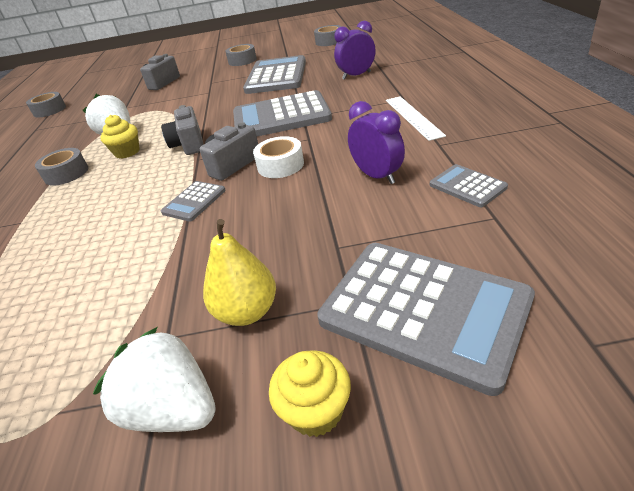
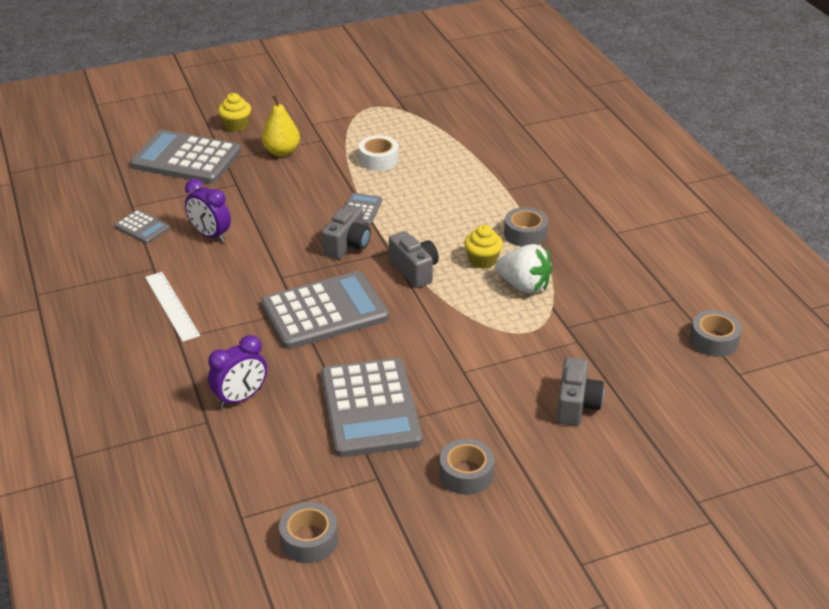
camera: 160 degrees right, 0 degrees up
(173, 409) = (300, 120): white strawberry -> none
(280, 165) = (299, 245): white tape -> white tape (378, 159)

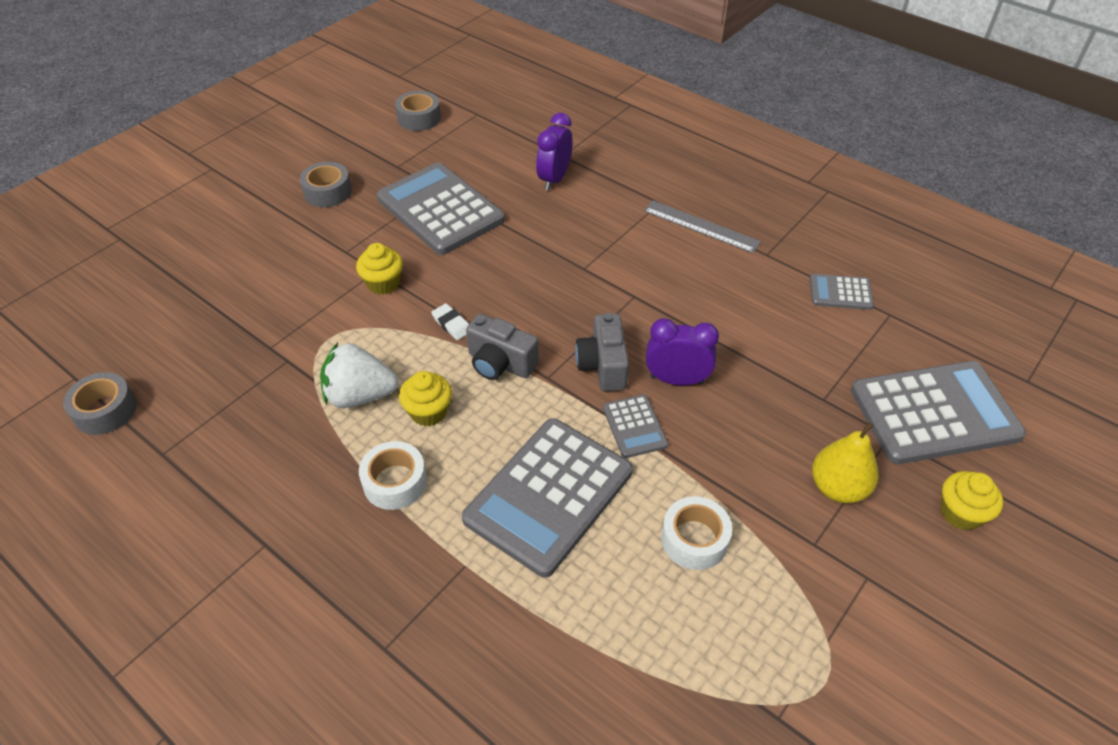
camera: 150 degrees right, 10 degrees up
(172, 306) = (701, 226): white ruler -> grey ruler
(210, 235) = (761, 314): purple clock -> purple clock (677, 380)
(324, 311) = (555, 277): grey calculator -> grey calculator (549, 495)
(430, 307) = (452, 324): none -> white eraser
(463, 358) = (383, 283): none -> yellow cupcake
(525, 234) = (395, 482): grey tape -> white tape
(576, 405) = (250, 279): grey camera -> none

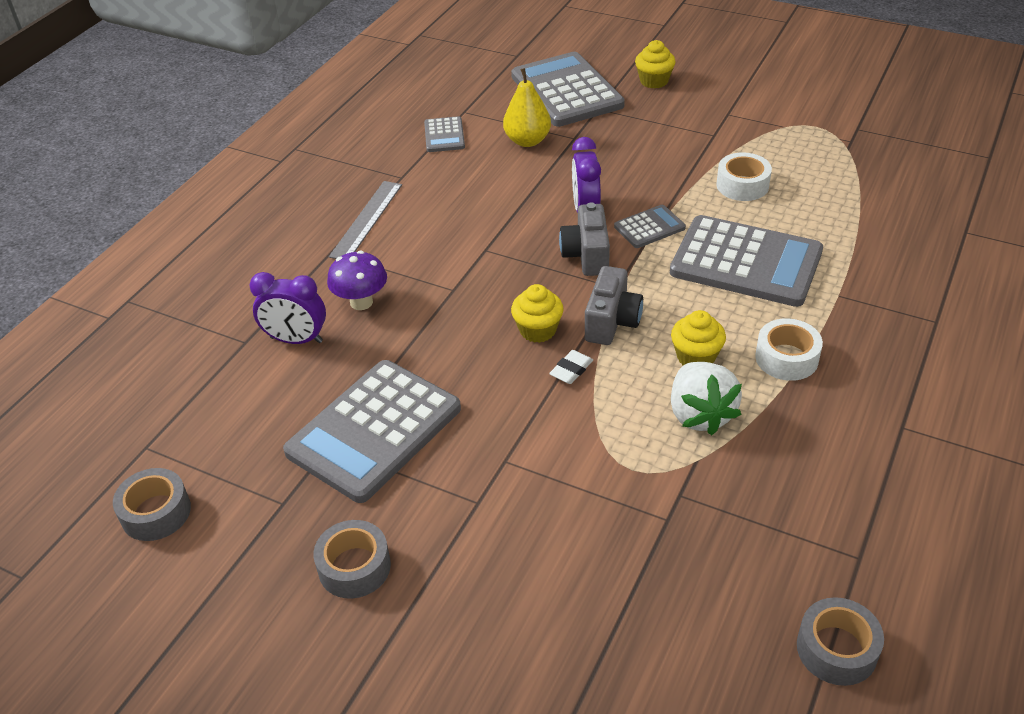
camera: 100 degrees left, 5 degrees down
(383, 283) = (526, 446): yellow cupcake -> yellow cupcake (538, 330)
(586, 214) = (361, 302): none -> purple mushroom
(603, 366) = (587, 255): grey camera -> grey camera turned 105 degrees clockwise
(838, 488) = (659, 128): yellow pear -> yellow pear (527, 141)

